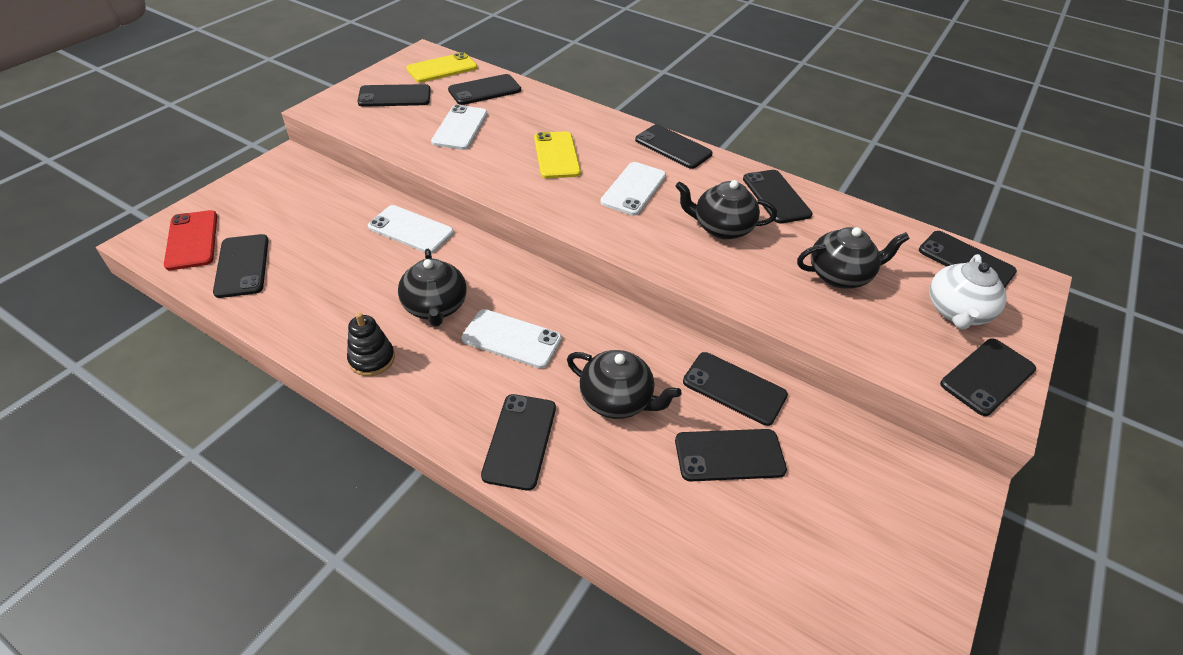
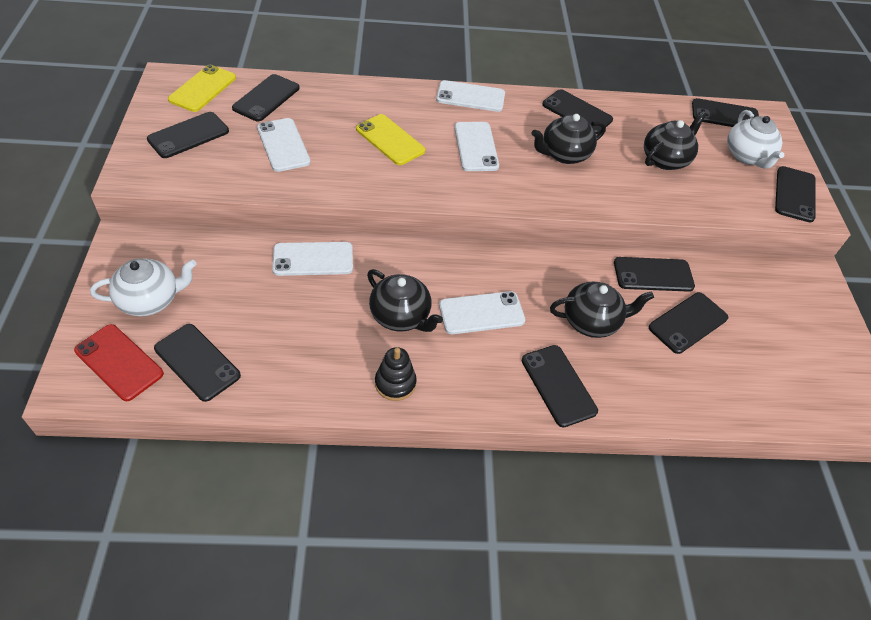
camera: 35 degrees left, 5 degrees up
(260, 207) = (150, 300): none -> white teapot
(673, 147) = (470, 97): black phone -> white phone

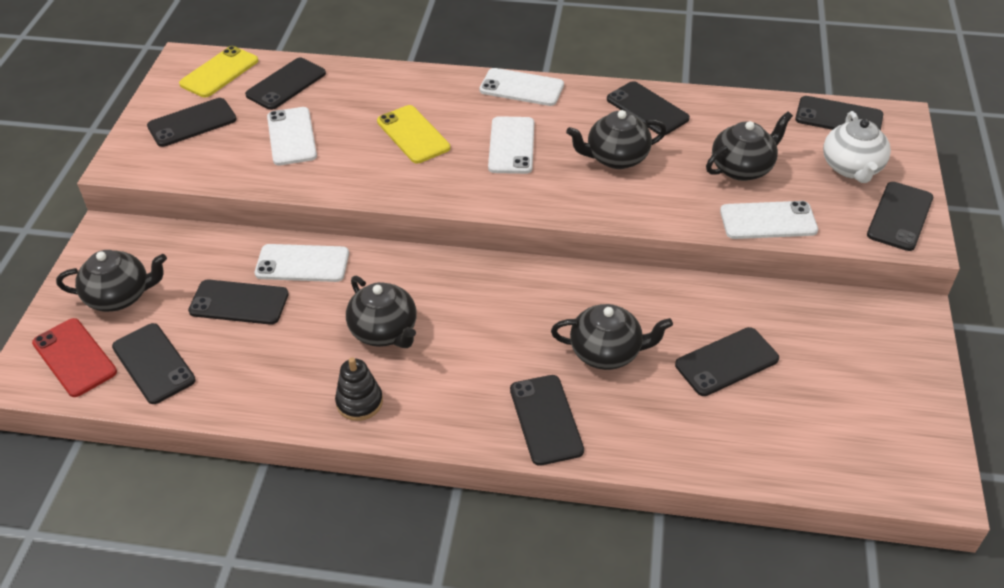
camera: 15 degrees right, 5 degrees down
(150, 300) = (120, 296): white teapot -> black teapot
(481, 313) = (478, 334): white phone -> white phone (768, 221)
(653, 275) = (699, 304): black phone -> black phone (239, 302)

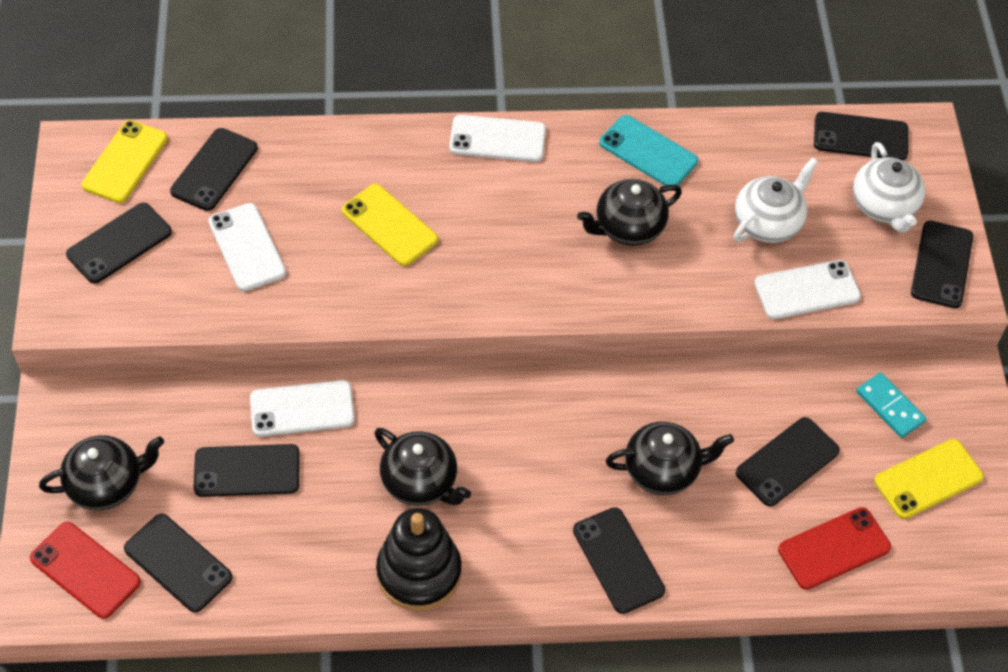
camera: 15 degrees left, 10 degrees up
(359, 402) = (419, 572): black stacking toy -> black stacking toy, size x1.69
(511, 145) = (507, 226): white phone -> none
(647, 109) = (648, 152): black phone -> turquoise phone
(742, 168) = (768, 222): black teapot -> white teapot
(758, 441) = (834, 548): none -> red phone
(835, 331) = (890, 407): none -> turquoise domino
(863, 395) = (928, 479): none -> yellow phone

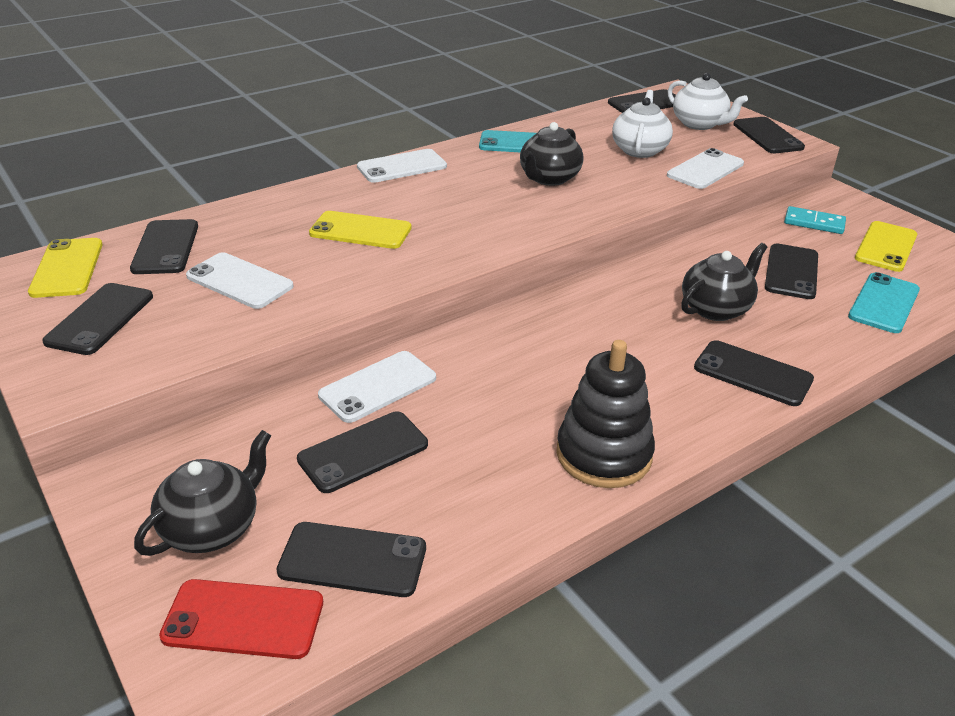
camera: 30 degrees left, 20 degrees down
(420, 482) = (537, 392): black teapot -> none
(834, 548) = (884, 303): red phone -> turquoise phone

